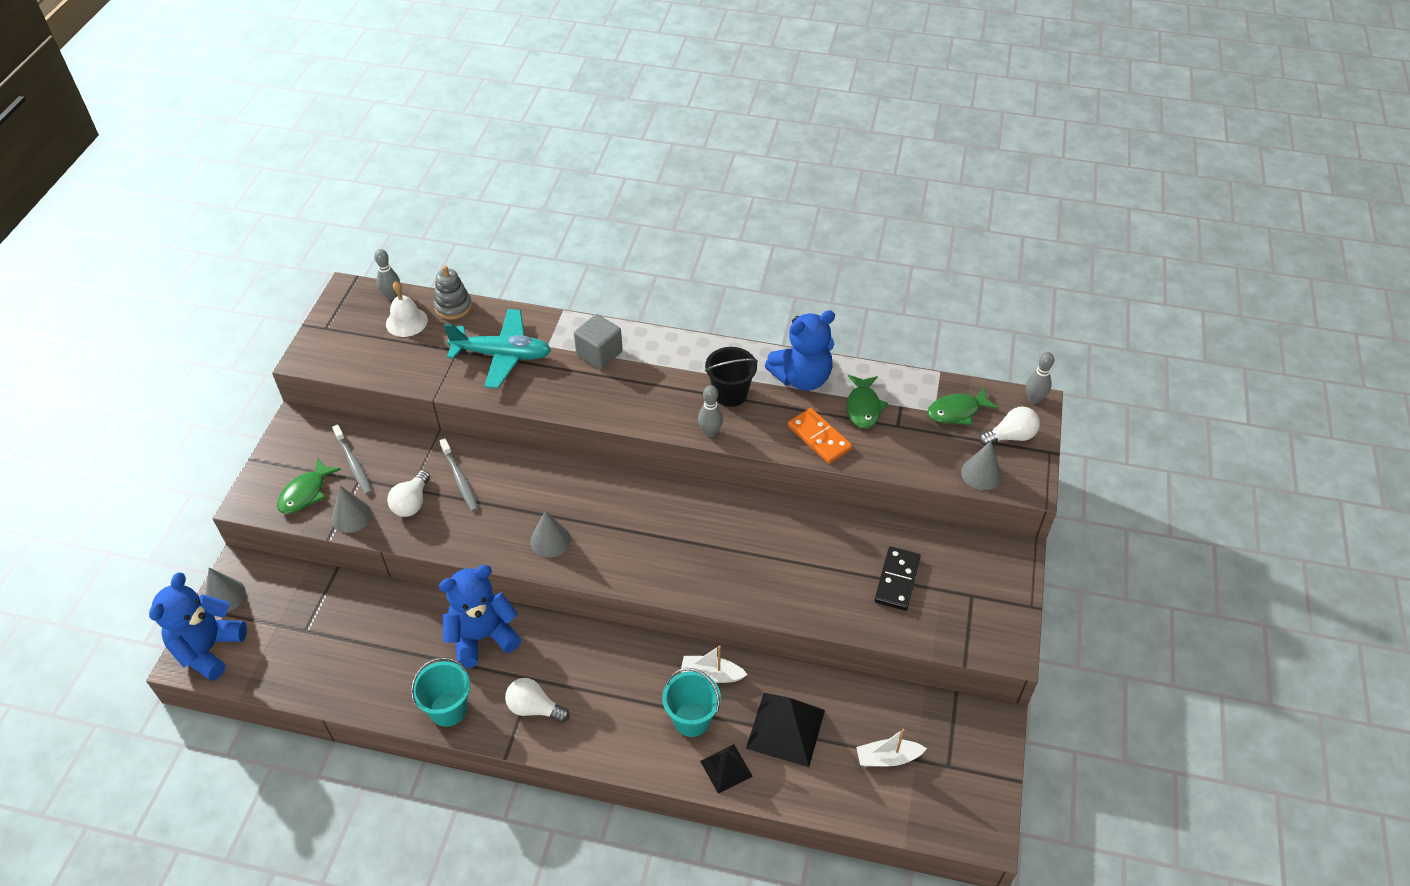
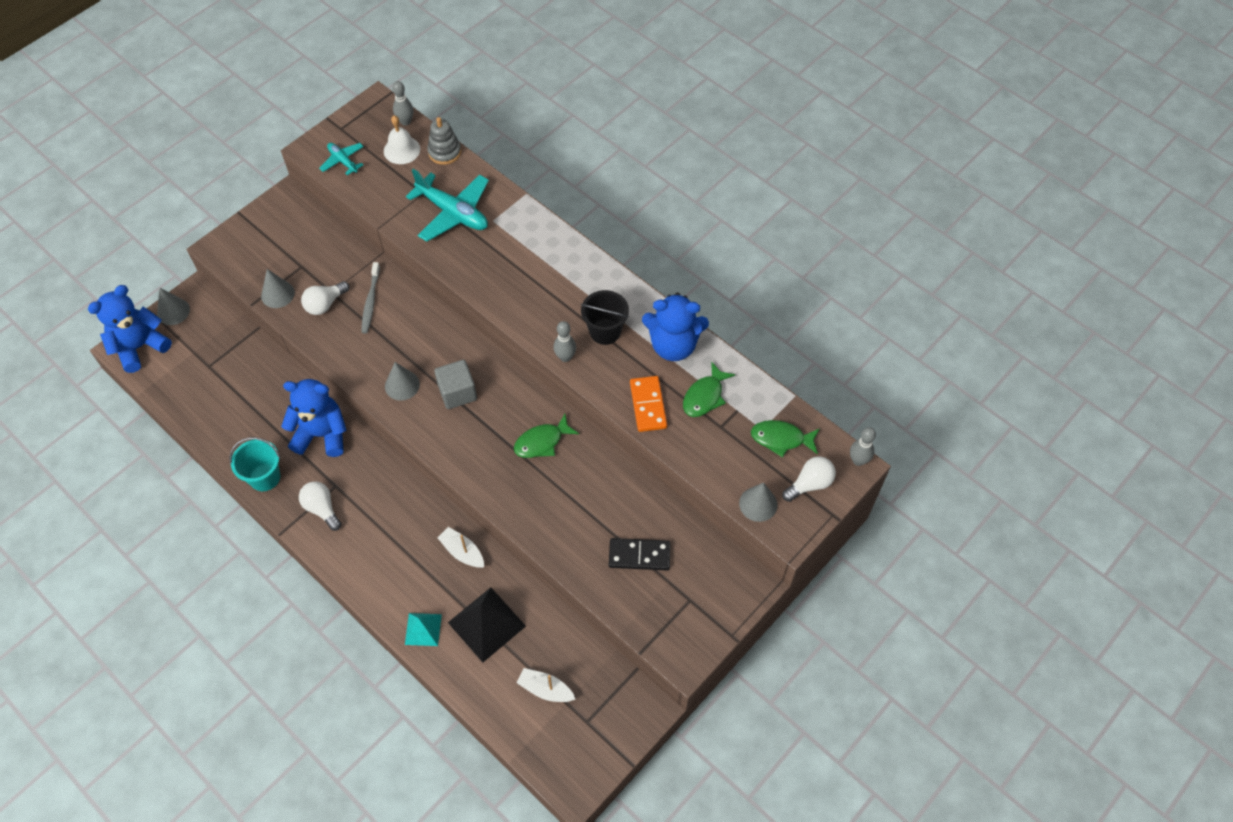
camera: 30 degrees right, 10 degrees up
(305, 493) = (258, 259): green fish -> green fish (542, 442)
(350, 355) = (343, 161): none -> turquoise plane
(354, 464) = (305, 252): grey toothbrush -> none
(599, 353) = (527, 246): grey cube -> grey cube (457, 392)
(691, 719) = (424, 578): turquoise bucket -> none
(726, 768) = (423, 629): black pyramid -> turquoise pyramid
(897, 580) = (639, 555): black domino -> black domino turned 45 degrees clockwise
(1010, 436) = (810, 484): white light bulb -> white light bulb turned 45 degrees counterclockwise

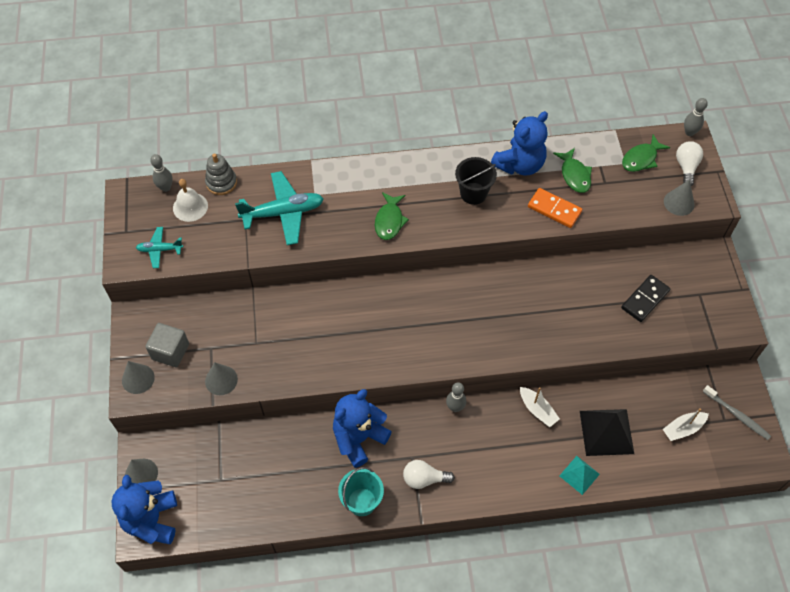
camera: 50 degrees left, 0 degrees up
(325, 304) = (263, 354): white light bulb -> none
(370, 302) = (290, 323): grey toothbrush -> grey toothbrush (737, 415)
(402, 385) = (384, 350): grey cone -> grey cone (138, 379)
(457, 392) = (423, 319): grey cube -> grey cube (170, 351)
(462, 552) = (537, 410): white boat -> white boat turned 120 degrees counterclockwise
(542, 442) = (510, 296): green fish -> green fish (389, 221)
(565, 357) = (473, 229): grey bowling pin -> grey bowling pin (455, 407)

